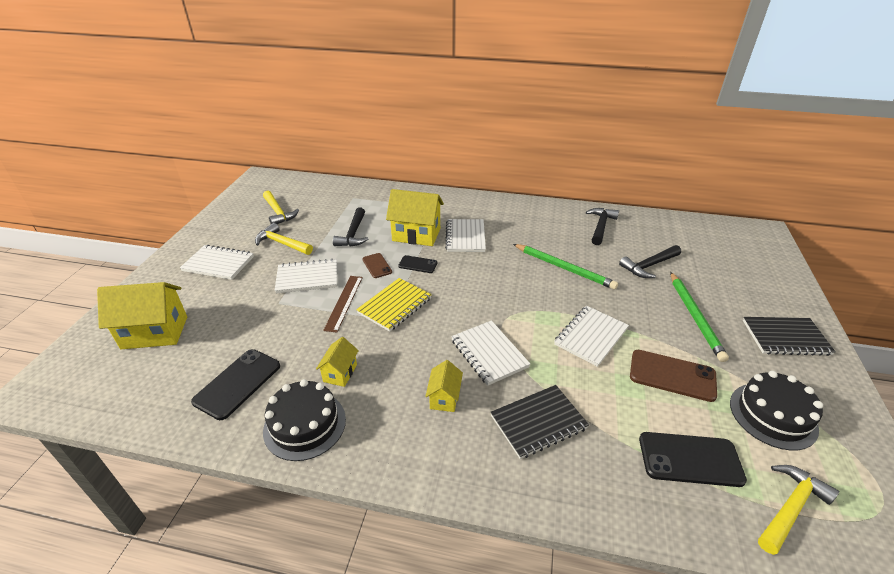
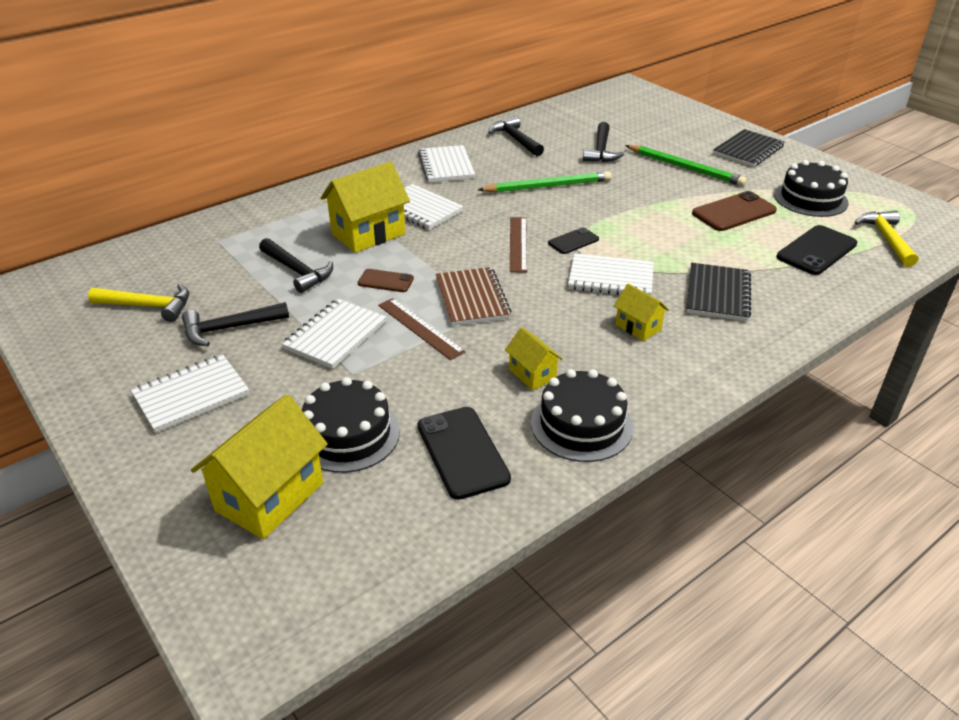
camera: 50 degrees left, 0 degrees up
(223, 330) = (348, 434): none -> black cake
(282, 243) = (229, 328): yellow hammer -> black hammer
(395, 306) = (472, 299): yellow notebook -> brown notebook
(418, 264) = (423, 256): black phone -> black phone (573, 241)
(478, 292) = (518, 244): none -> brown ruler
(591, 337) = (651, 221): white notebook -> white notebook (446, 166)

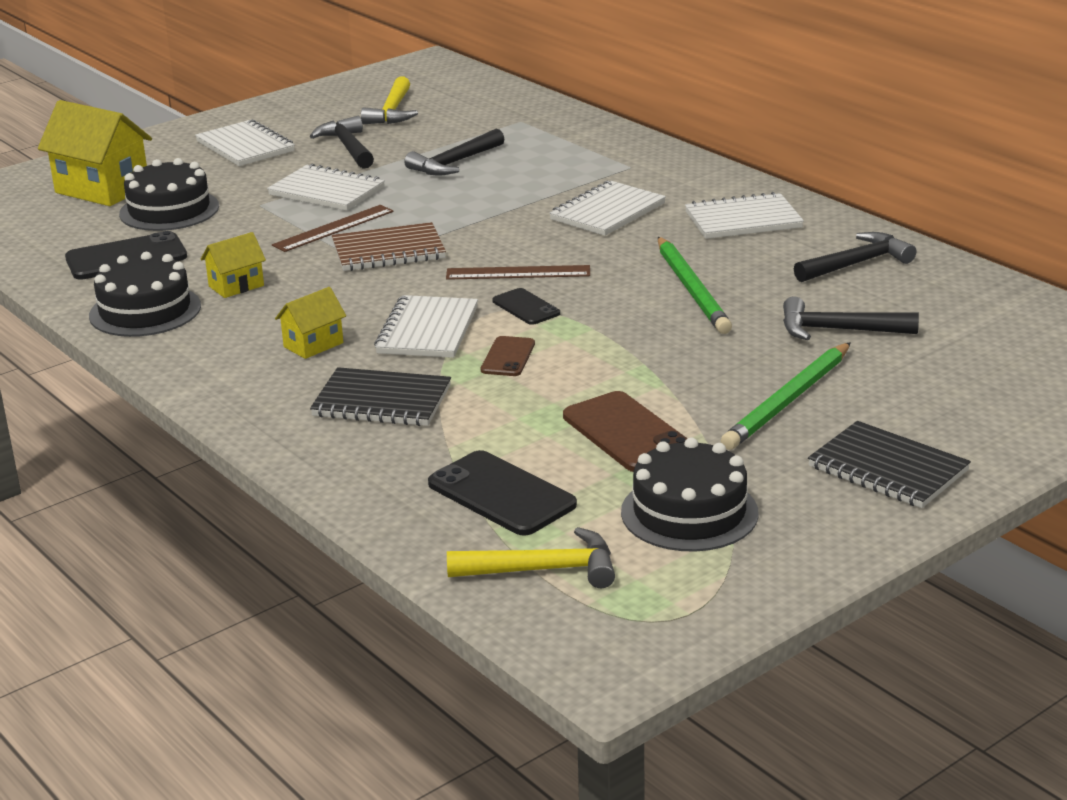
camera: 90 degrees right, 10 degrees down
(368, 234) = (540, 189): yellow house -> none
(385, 281) = (431, 205): brown phone -> brown phone (508, 357)

